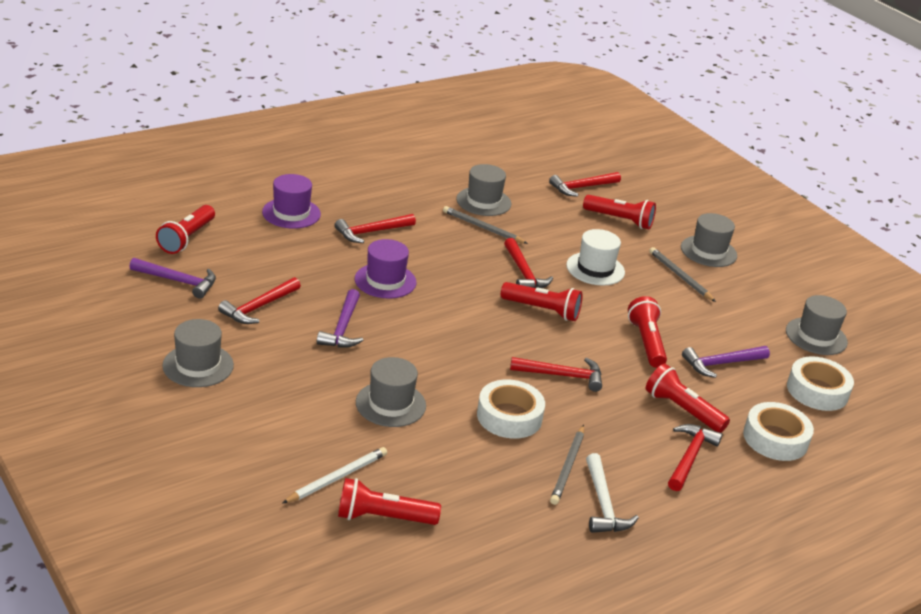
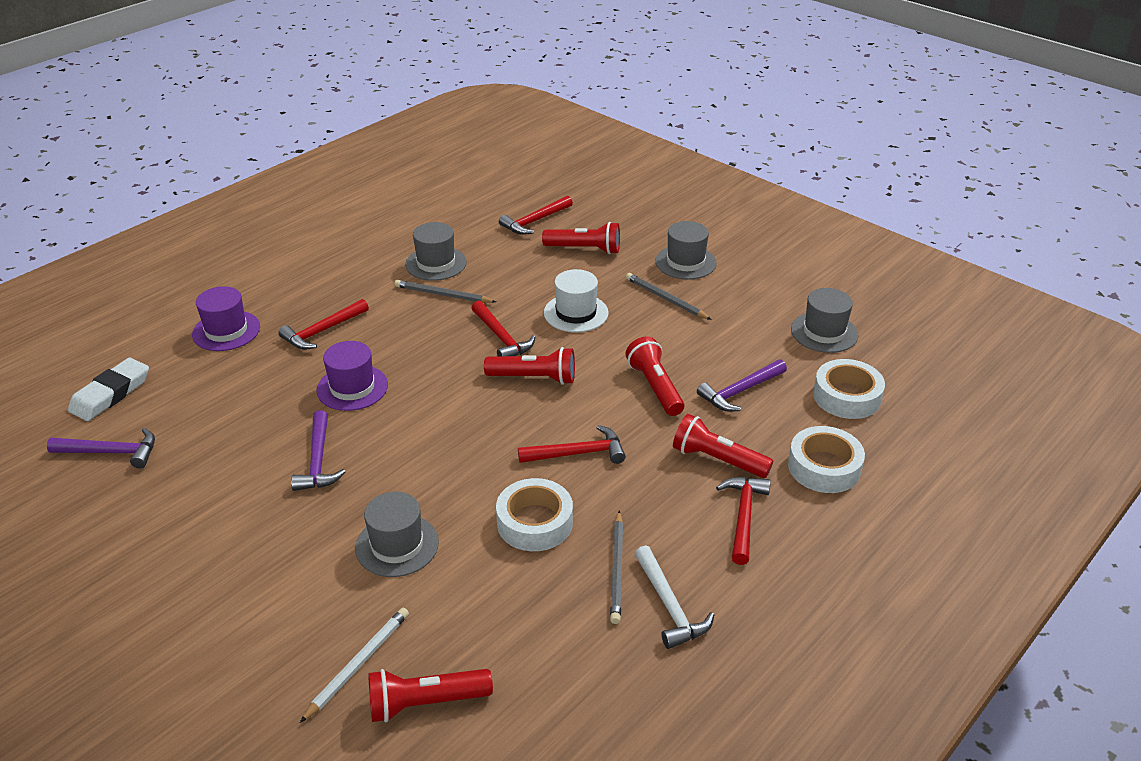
camera: 10 degrees left, 5 degrees up
(186, 238) = (110, 394): red flashlight -> white eraser
(198, 365) = (157, 559): grey hat -> none
(258, 307) = (214, 461): red hammer -> none

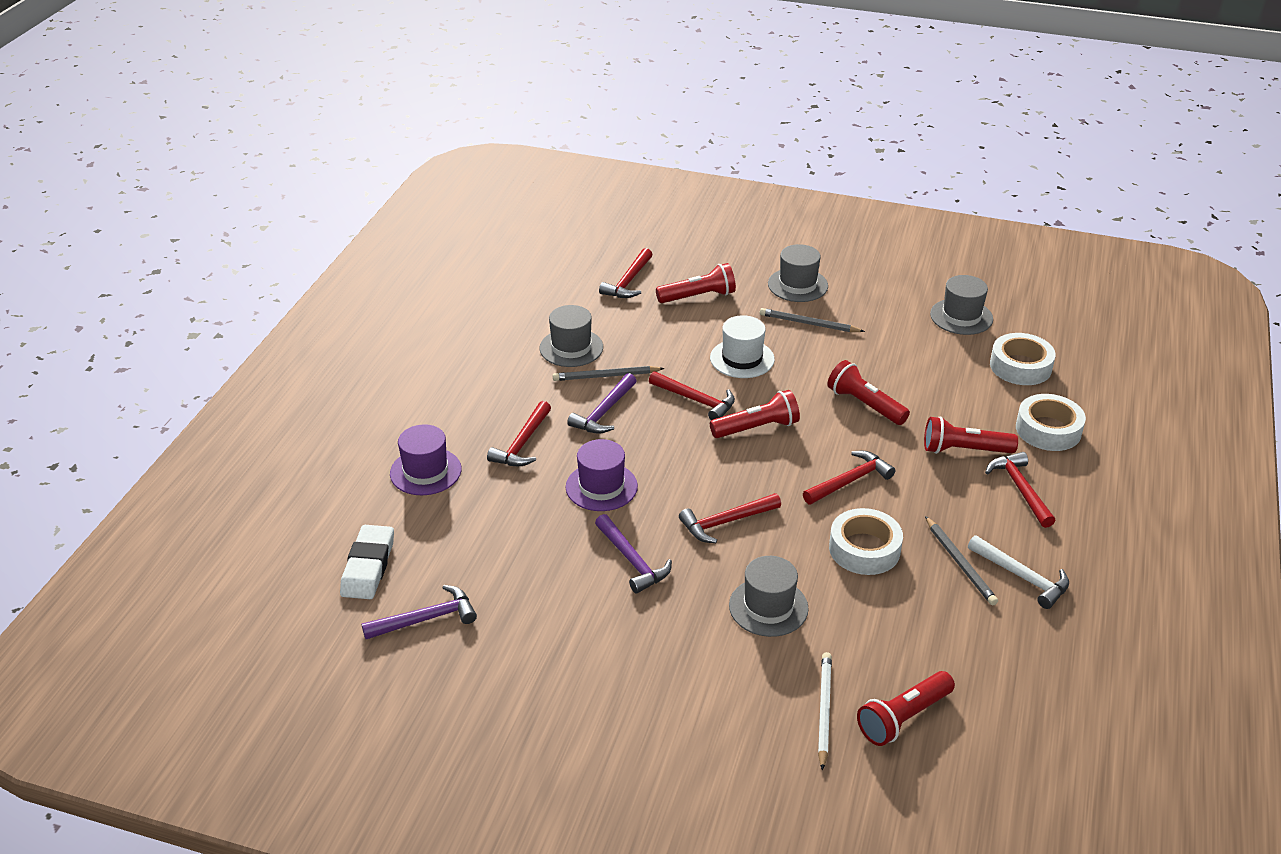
camera: 25 degrees left, 0 degrees up
(429, 454) = (726, 522): none -> red hammer
(740, 391) = (936, 387): purple hammer -> purple hammer (604, 412)

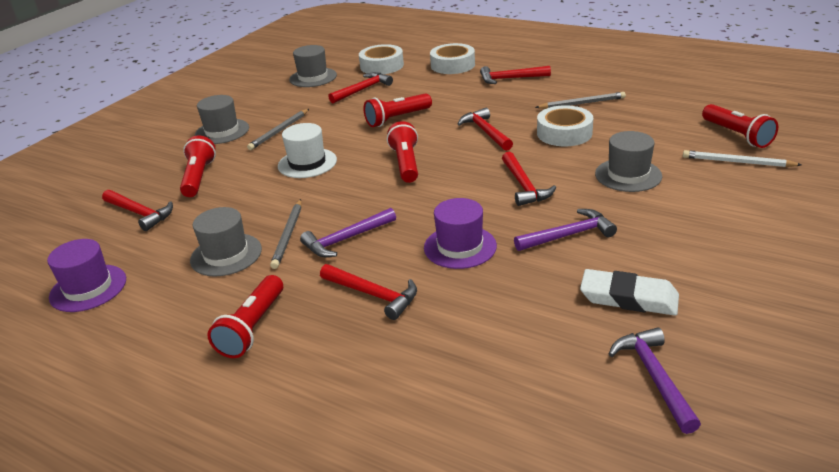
camera: 75 degrees left, 5 degrees down
(368, 566) = (563, 430): white eraser -> white eraser (628, 298)
(425, 471) = (395, 374): purple hat -> purple hat (88, 288)
(604, 412) = (346, 239): purple hammer -> purple hammer turned 105 degrees clockwise
(696, 400) = (354, 189): red hammer -> red hammer (363, 90)
(964, 450) = (464, 91): red flashlight -> red flashlight (252, 327)
(1022, 577) = (597, 87): white hammer -> none

